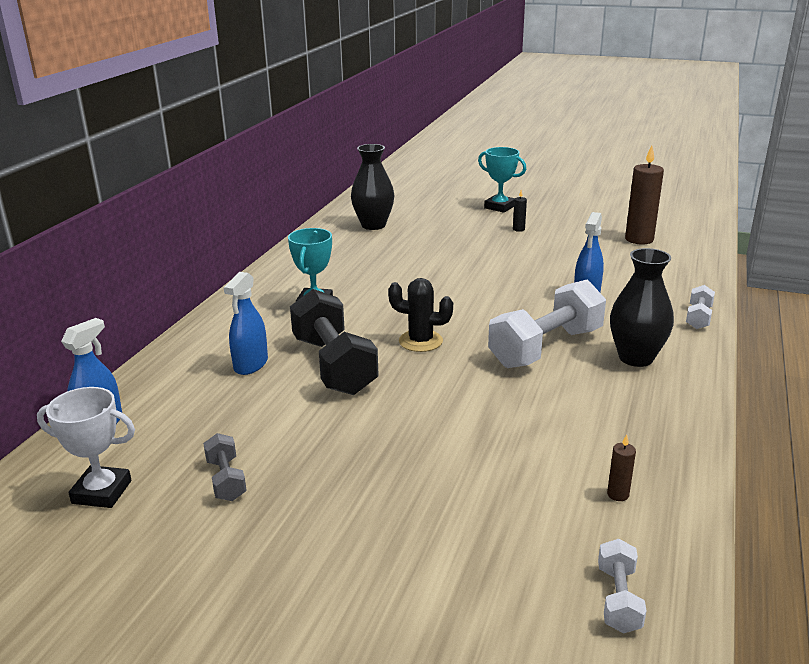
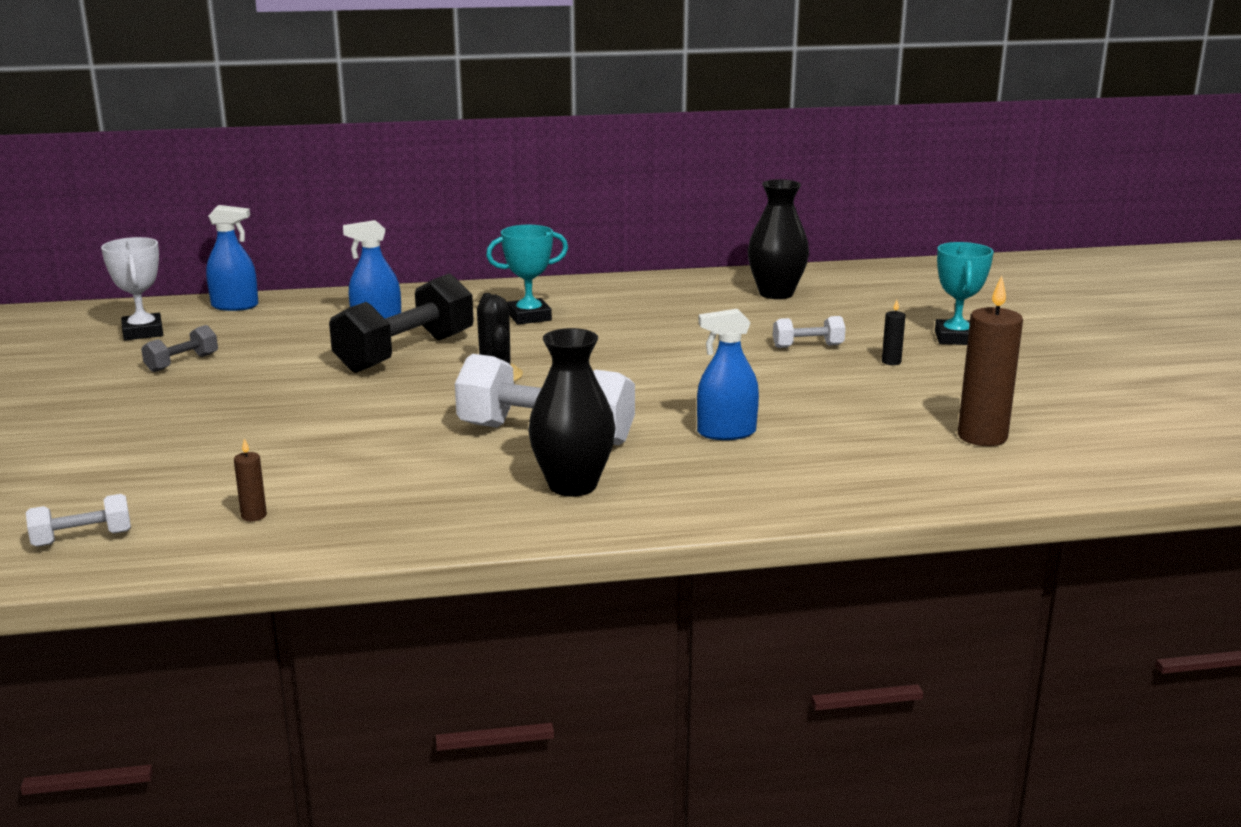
camera: 60 degrees right, 5 degrees down
(698, 318) = (743, 509): white dumbbell -> white dumbbell (808, 346)

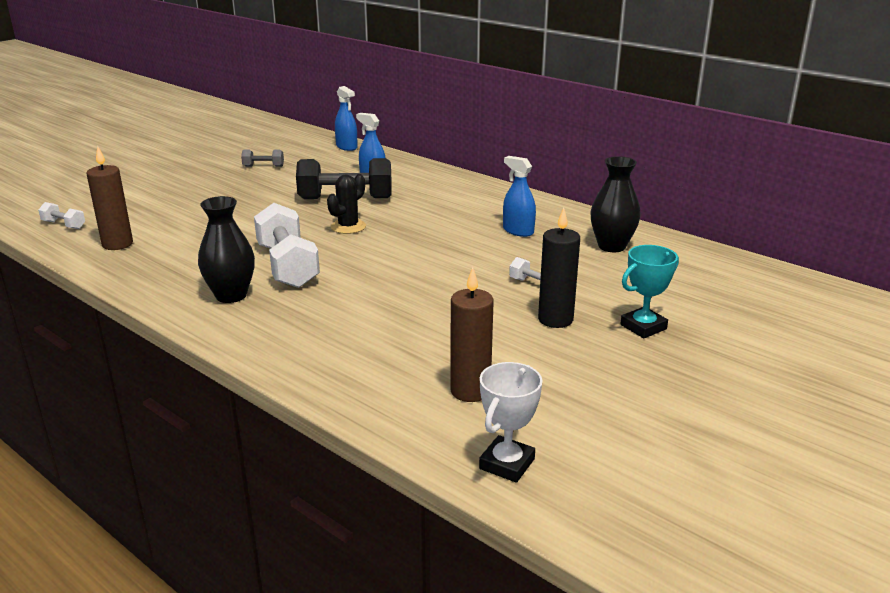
camera: 50 degrees right, 5 degrees up
(143, 332) = (287, 146): white trophy -> white trophy (507, 464)
(254, 516) = (117, 244): brown candle -> brown candle, size x2.22
(529, 317) = (444, 203): turquoise trophy -> none
(726, 433) = (356, 309): blue spray bottle -> blue spray bottle (518, 231)
(891, 362) = (555, 319): black candle -> black candle, size x2.22

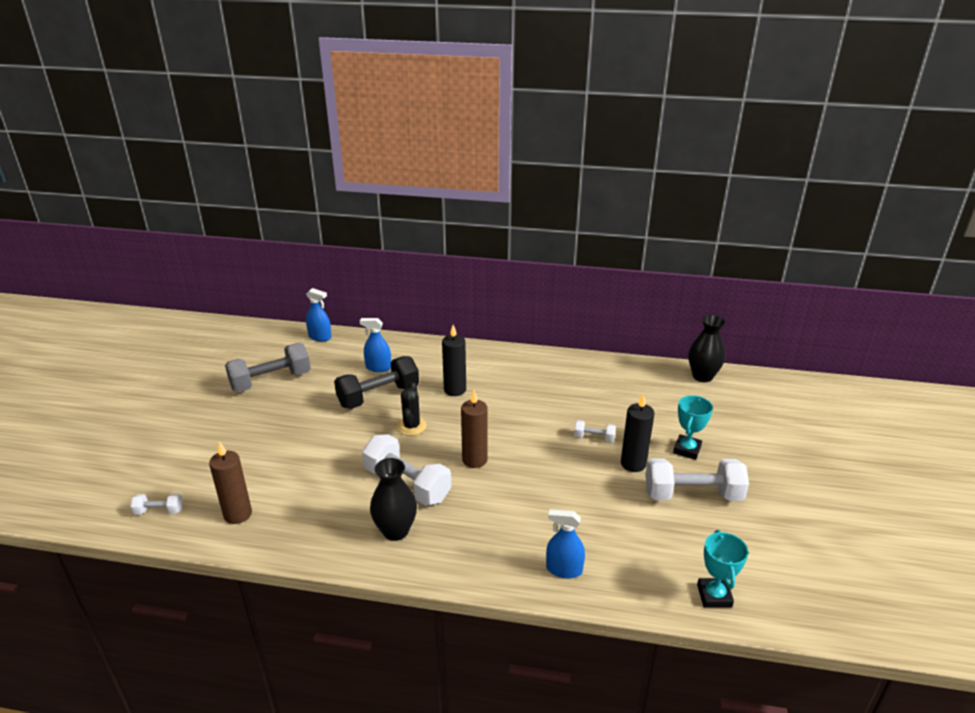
camera: 30 degrees left, 5 degrees up
(263, 166) = (271, 381): grey dumbbell -> grey dumbbell, size x2.13
(428, 211) = (455, 390): none -> black candle
(470, 391) = (641, 547): brown candle -> brown candle (474, 460)
(507, 464) = (714, 596): white trophy -> turquoise trophy
(518, 231) = (535, 389): blue spray bottle -> blue spray bottle (564, 569)
(598, 367) = (692, 495): none -> white dumbbell
(611, 246) = (607, 383): black vase -> black vase (702, 376)

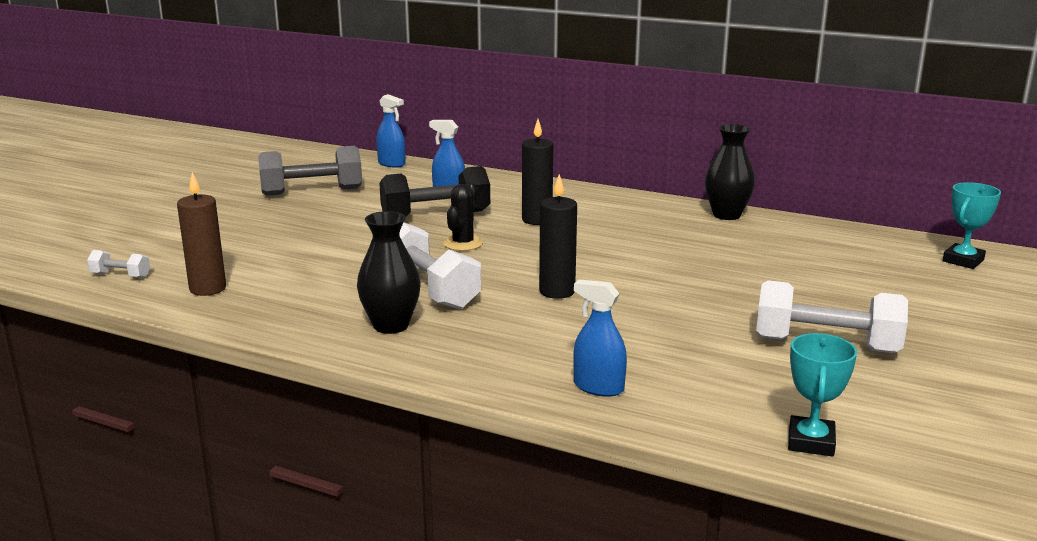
camera: 15 degrees right, 10 degrees down
(474, 460) = (529, 279): brown candle -> none
(594, 438) = (706, 279): white dumbbell -> none
(633, 464) = (751, 307): black candle -> black candle (557, 291)
(687, 449) = (839, 304): turquoise trophy -> turquoise trophy (963, 260)
(702, 376) = (897, 242): black vase -> black vase (726, 215)

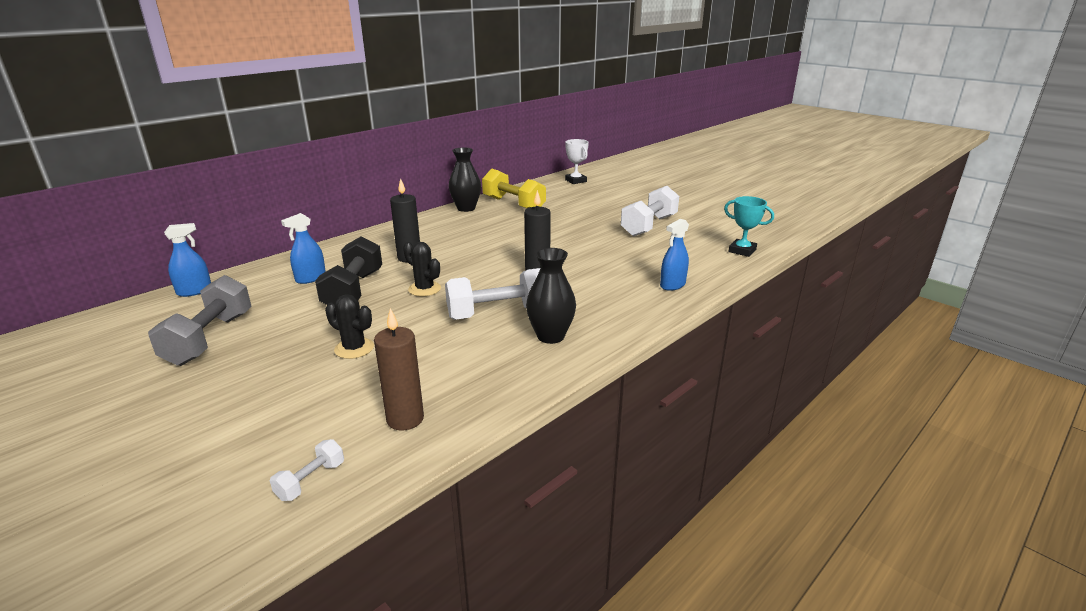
camera: 70 degrees left, 5 degrees up
(319, 243) = (354, 348): none -> black cactus
(783, 238) = (513, 204): none -> yellow dumbbell
(963, 260) = (575, 181): turquoise trophy -> white trophy

